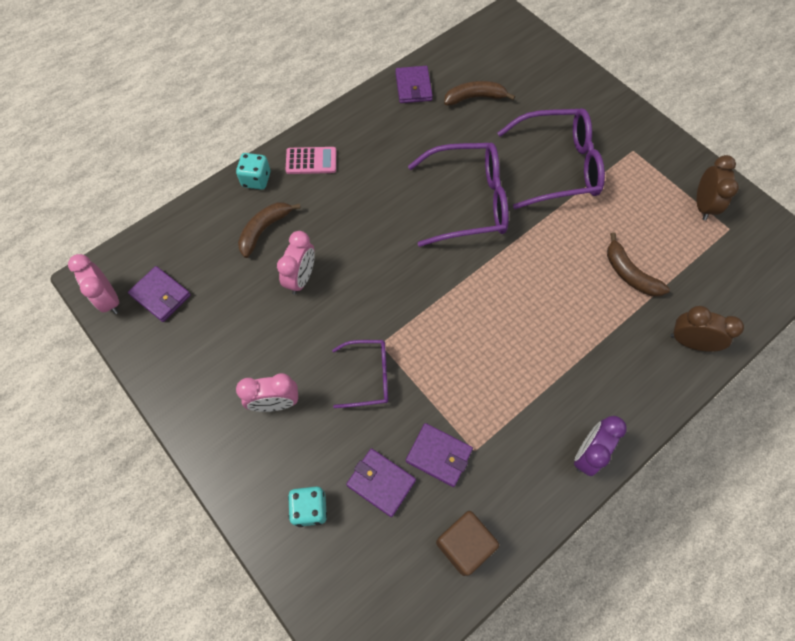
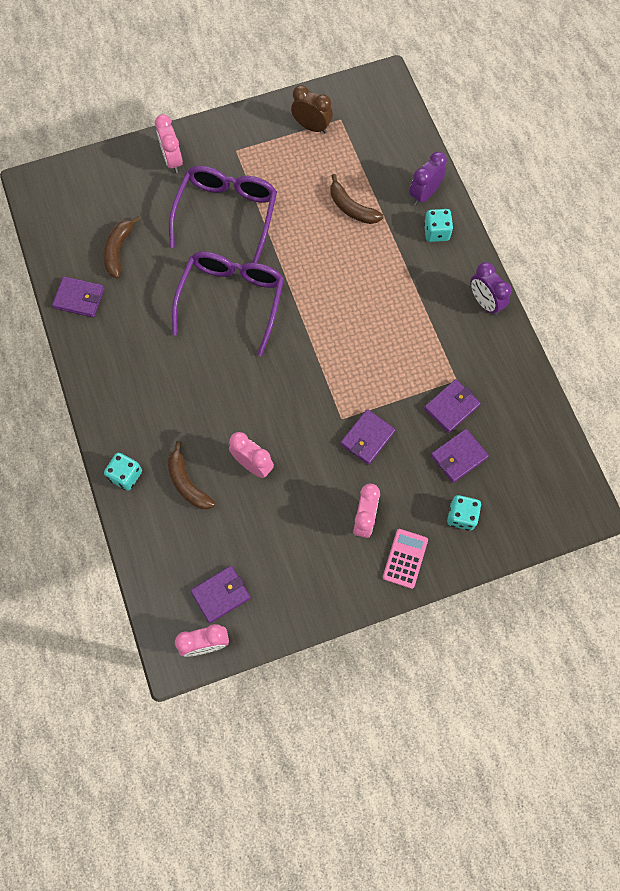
camera: 70 degrees left, 5 degrees up
(311, 161) = (126, 419): pink calculator -> pink calculator (405, 558)
(368, 376) = (367, 438): purple glasses -> purple wallet
(464, 544) = (523, 413): brown cube -> none
(590, 105) = (172, 160): none -> pink clock
(629, 274) = (351, 208): brown banana -> brown banana turned 60 degrees clockwise
(649, 370) = (436, 232): none -> turquoise dice
(690, 342) = (424, 194): brown clock -> purple clock

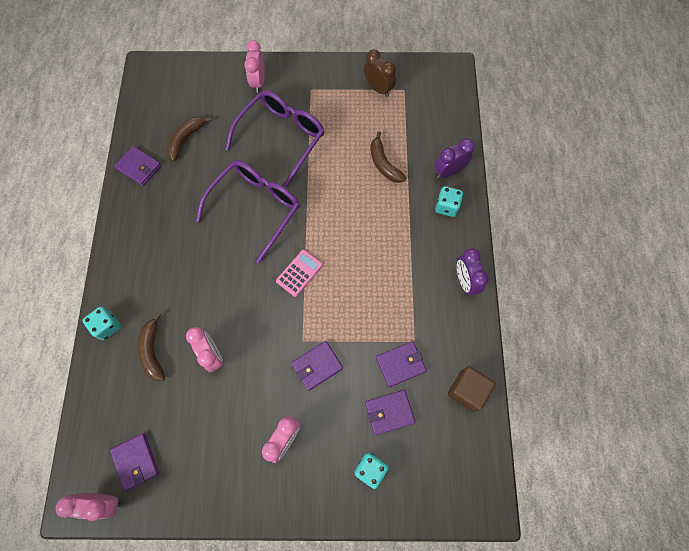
camera: 20 degrees right, 0 degrees up
(221, 594) = (136, 461): purple wallet -> purple wallet turned 75 degrees clockwise
(405, 558) = (305, 490): pink calculator -> pink calculator (299, 273)
(527, 409) = (467, 390): none -> brown cube

